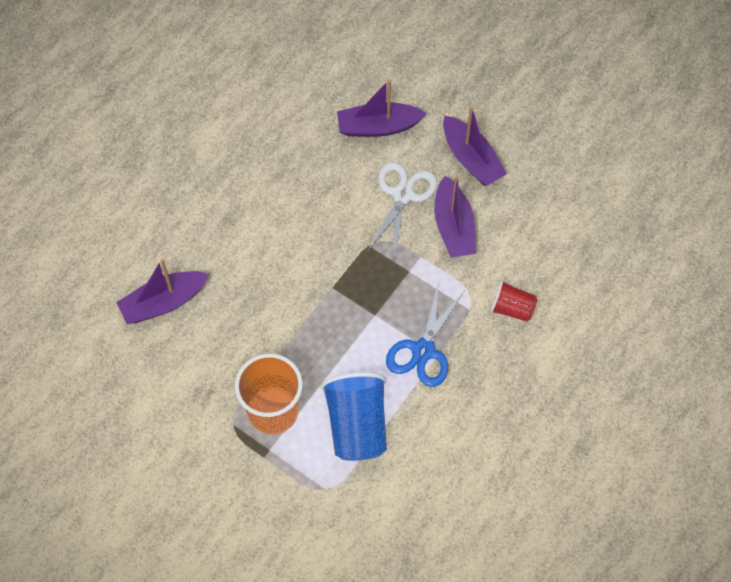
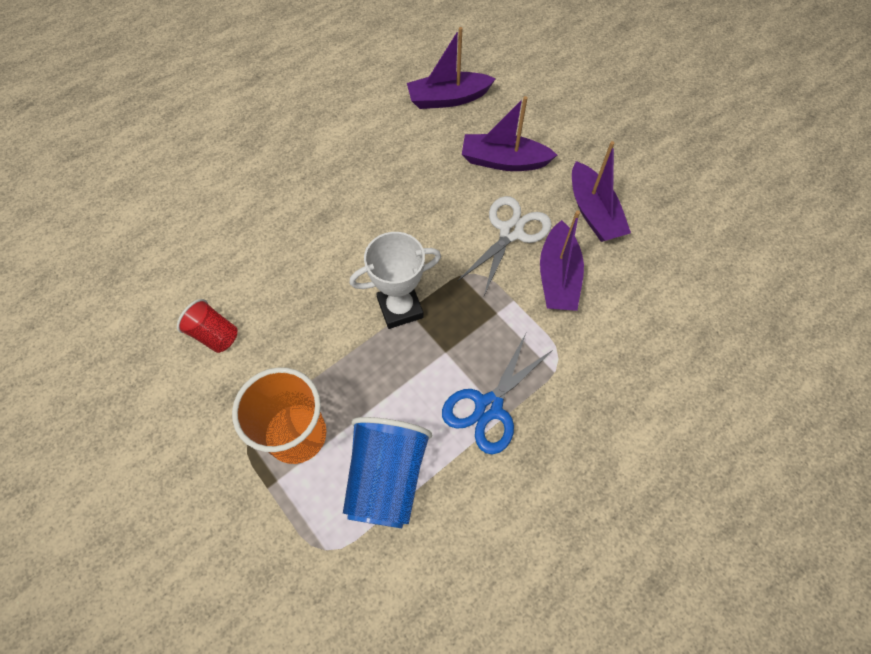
camera: 15 degrees right, 0 degrees up
(164, 302) = (226, 284): purple boat -> purple boat (448, 99)
(325, 287) = (400, 308): none -> white trophy
(511, 309) = (603, 383): red cup -> red cup (214, 334)

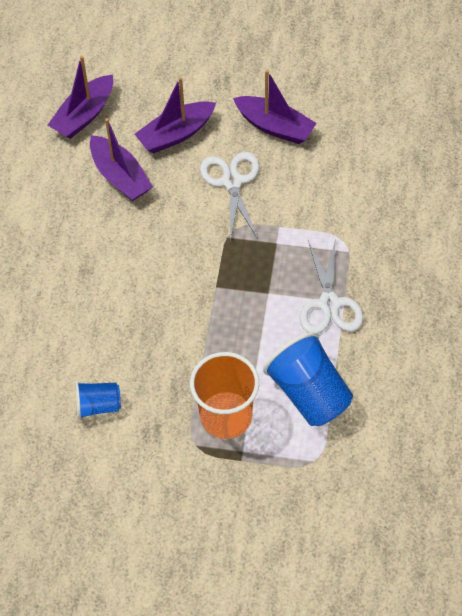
camera: 40 degrees left, 5 degrees down
(214, 334) = (98, 406): red cup -> blue cup
(400, 308) = (209, 289): white trophy -> none
(488, 407) = (329, 304): blue scissors -> white scissors
(558, 277) = (293, 189): purple boat -> purple boat (120, 176)

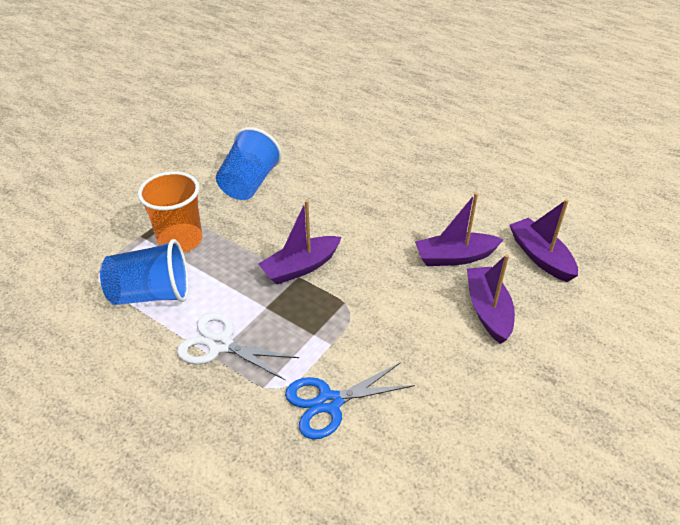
camera: 115 degrees right, 15 degrees down
(98, 406) = (249, 183): blue cup -> blue cup, size x1.79
(232, 182) = (406, 330): white scissors -> none
(274, 126) = (461, 394): purple boat -> purple boat (301, 267)
(335, 203) = (329, 402): none -> blue scissors

